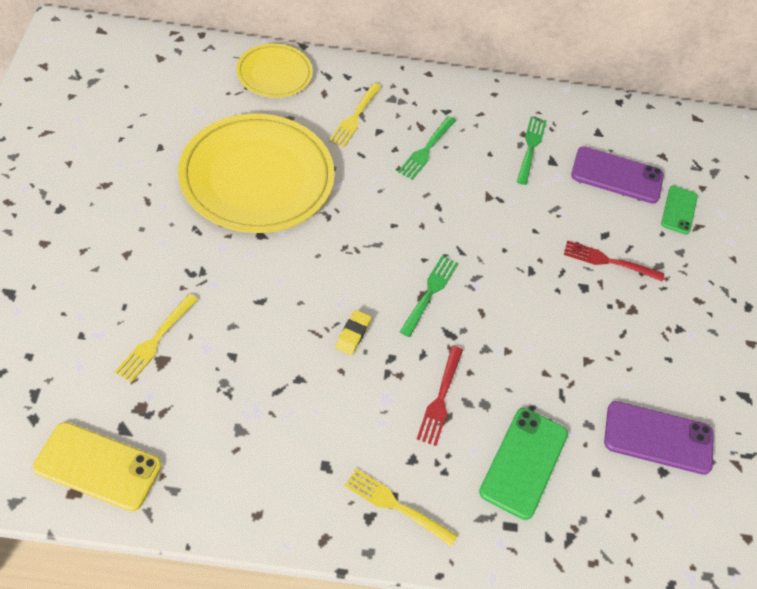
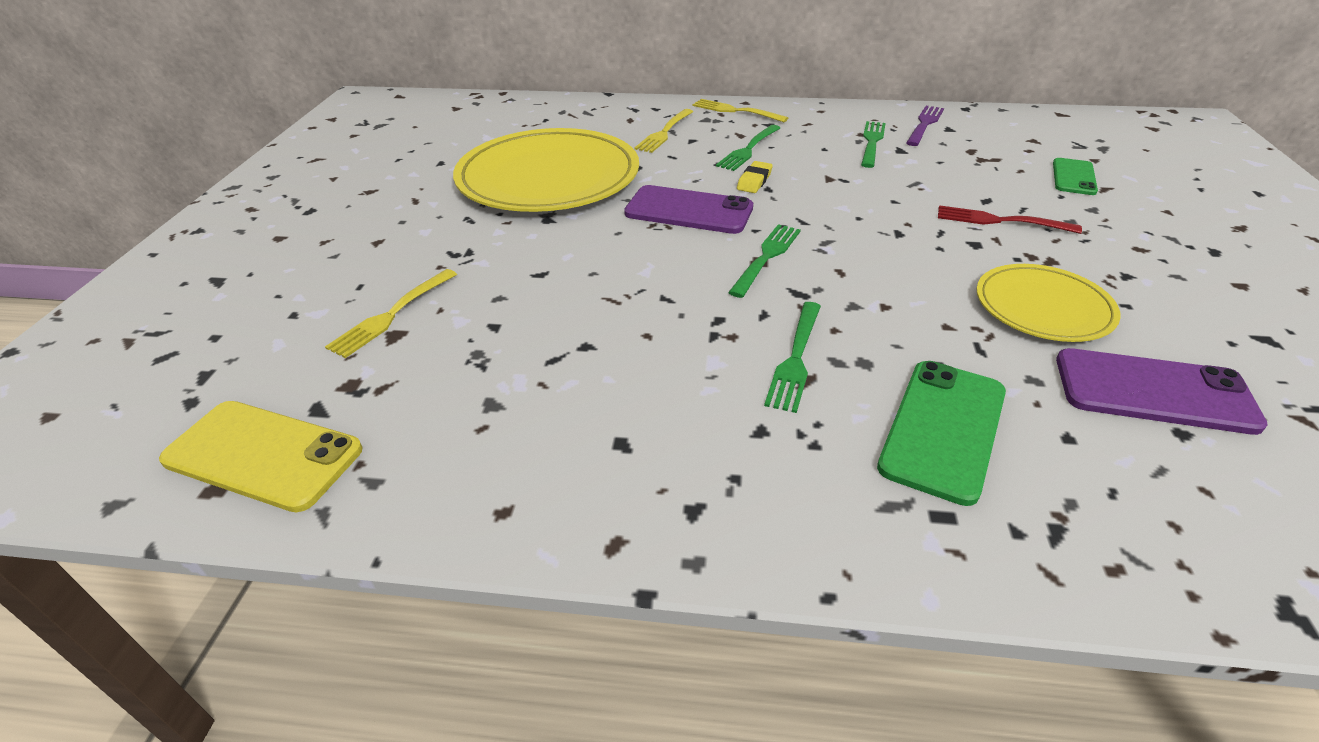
camera: 10 degrees right, 15 degrees down
(274, 74) = (576, 111): yellow plate -> yellow plate (1043, 307)
(353, 334) = (663, 299): yellow eraser -> yellow eraser (754, 181)
(396, 506) = (738, 492): yellow fork -> yellow fork (735, 111)
(440, 398) = (795, 358): red fork -> green fork
(579, 124) = (924, 124): none -> purple fork
(617, 175) = (983, 156): purple phone -> purple phone (689, 211)

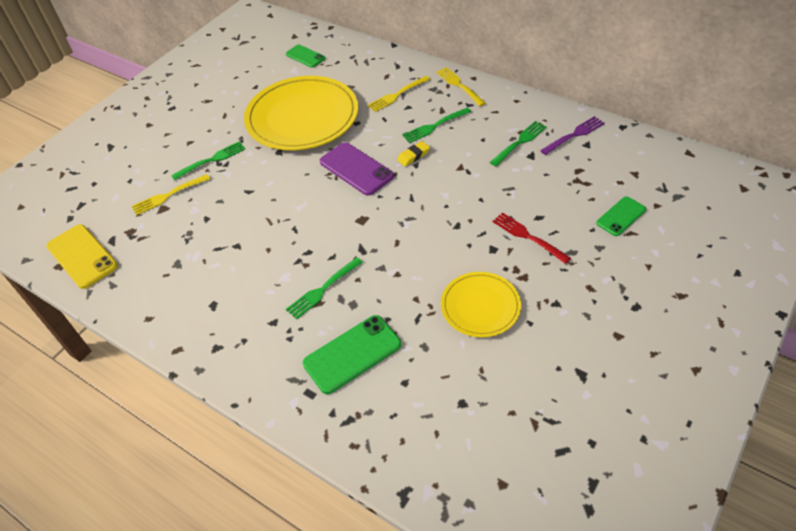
camera: 30 degrees right, 10 degrees up
(492, 122) = (305, 56): none -> green phone
(766, 257) = (367, 218): green fork -> green fork (211, 160)
(1153, 391) = (476, 377): purple phone -> none

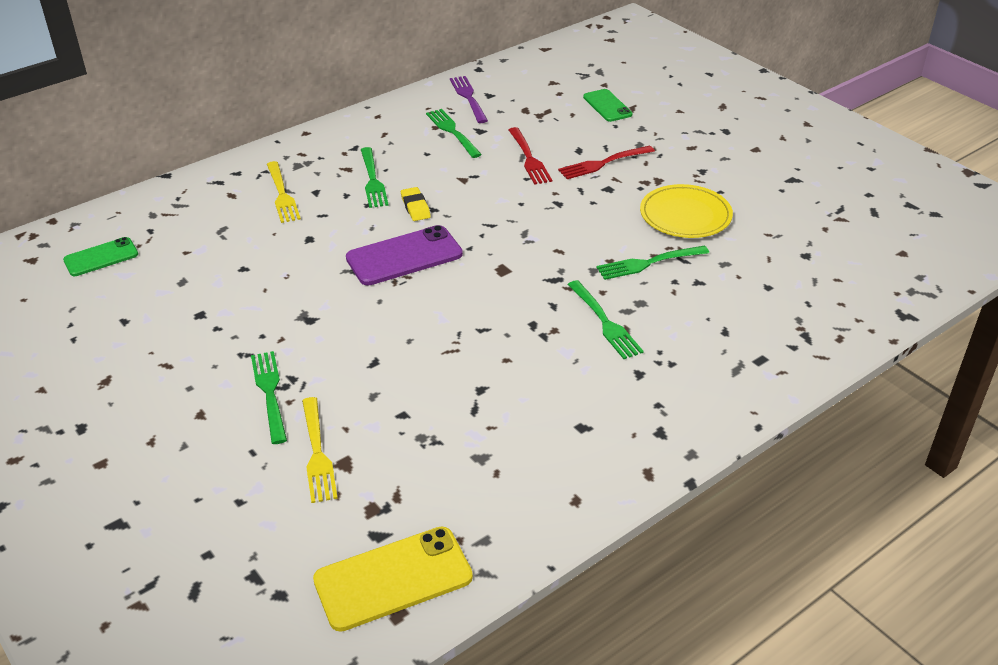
camera: 75 degrees left, 10 degrees down
(302, 117) = (251, 284): yellow plate -> none
(352, 354) = (715, 316): green phone -> none
(403, 298) = (648, 263): none -> green fork
(459, 85) = (310, 145): yellow fork -> none
(509, 193) = (529, 158): none -> red fork

